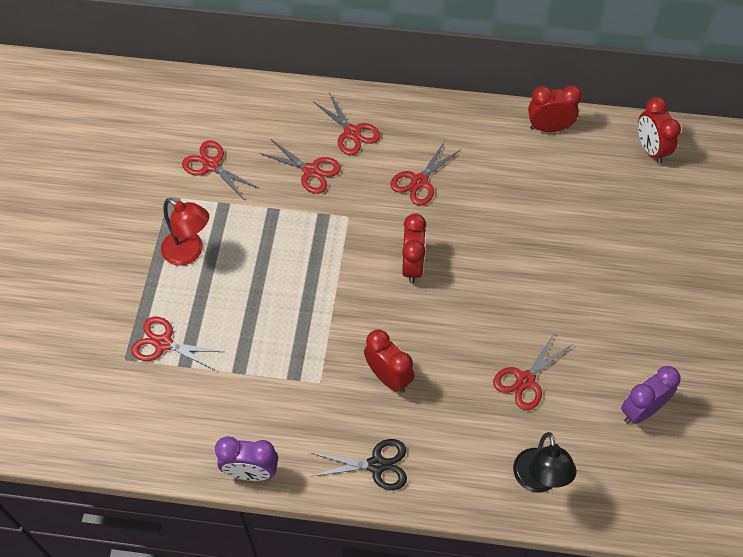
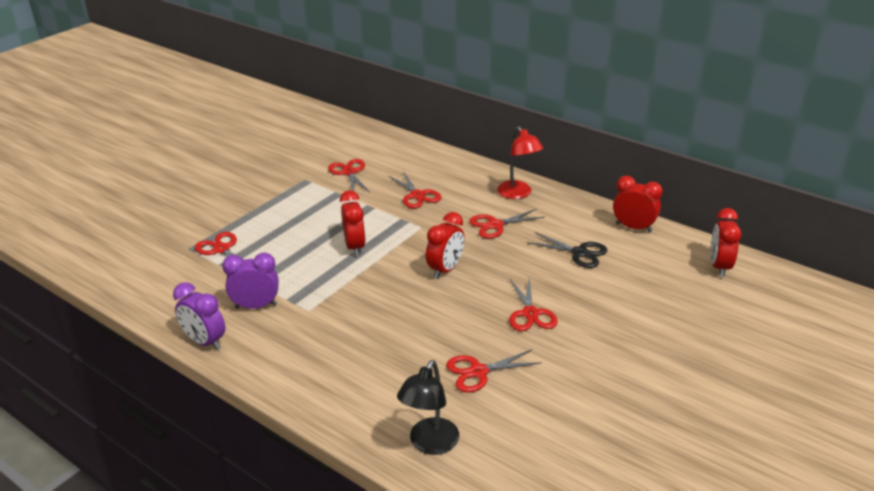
camera: 30 degrees right, 25 degrees down
(189, 252) = (289, 210): red lamp -> red lamp (518, 194)
(352, 133) = (467, 185): red scissors -> red scissors (530, 314)
(376, 465) = (302, 376): black scissors -> black scissors (579, 253)
(388, 377) = (364, 327): red clock -> red clock (355, 247)
(641, 410) = (572, 434): purple clock -> purple clock (256, 306)

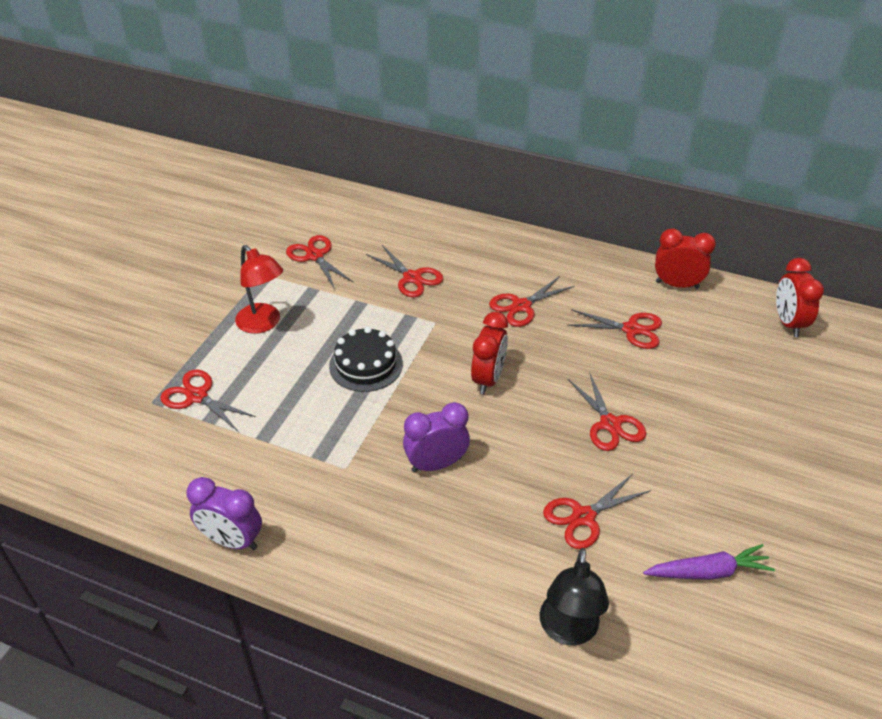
camera: 15 degrees left, 10 degrees up
(256, 306) = (276, 474): purple clock -> purple clock (436, 464)
(355, 247) = (366, 365): red clock -> black cake
(518, 194) = (530, 257): red lamp -> red lamp (263, 324)
(564, 426) = (708, 572): none -> purple carrot
(579, 253) = (631, 329): black scissors -> red scissors

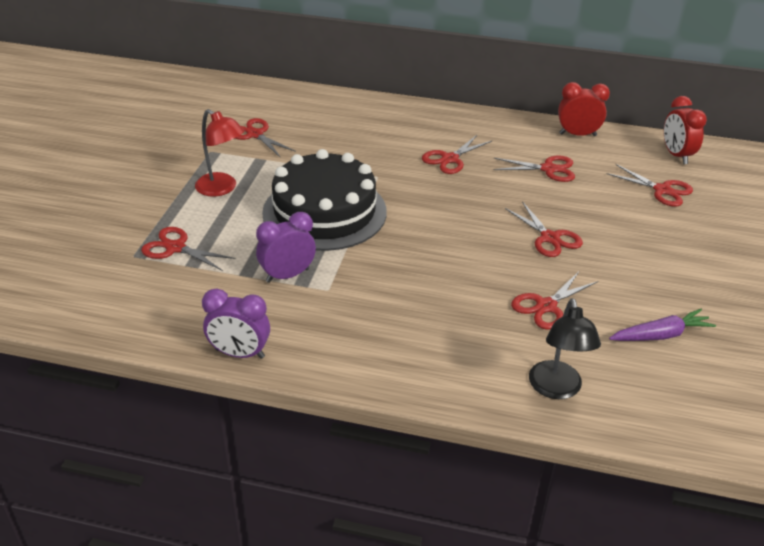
camera: 10 degrees left, 5 degrees down
(366, 365) = (324, 212): black cake -> black cake, size x1.86
(412, 278) = (347, 145): red scissors -> red scissors (662, 190)
(436, 464) = (408, 280): purple clock -> purple clock (287, 275)
(488, 379) = (436, 214): red clock -> none

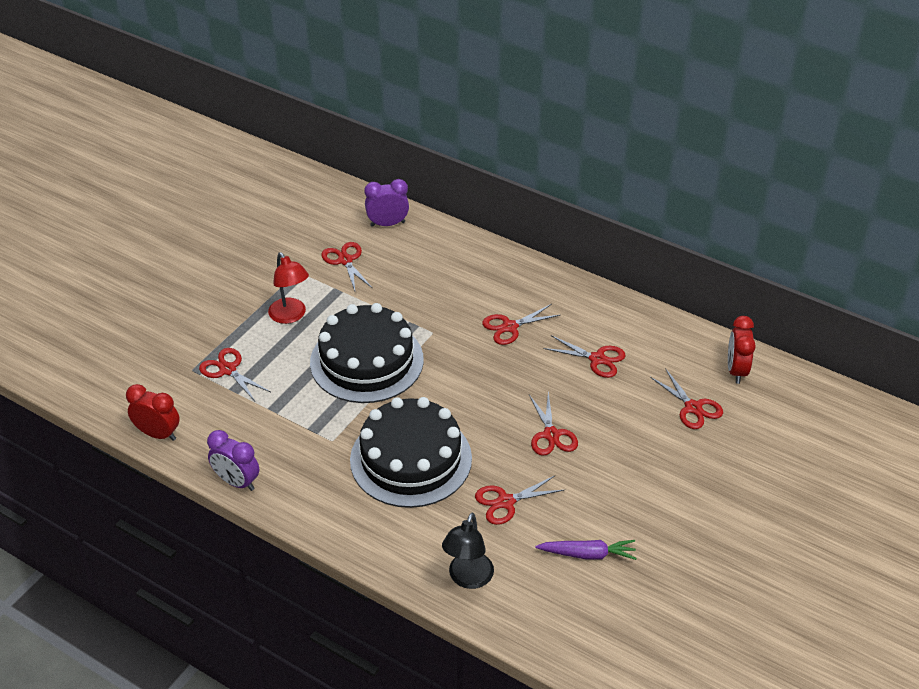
camera: 20 degrees right, 5 degrees up
(287, 275) = (306, 418): purple clock -> purple clock (387, 224)
(423, 289) = (411, 459): none -> black cake
(577, 134) = (652, 324): red clock -> red clock (158, 434)

